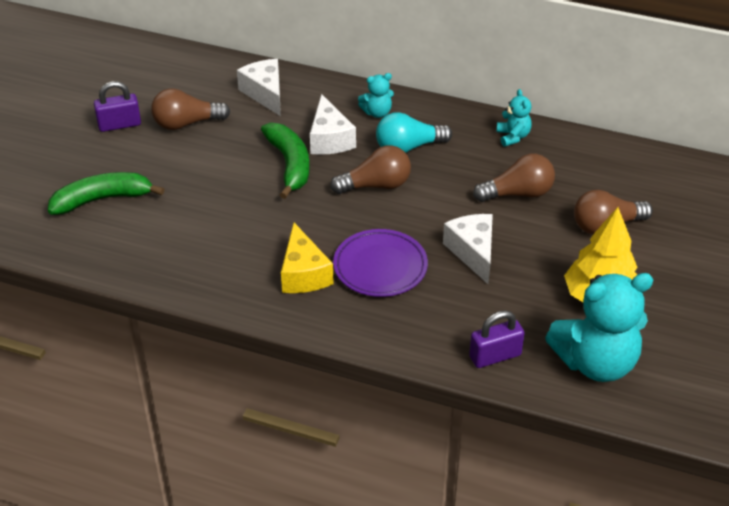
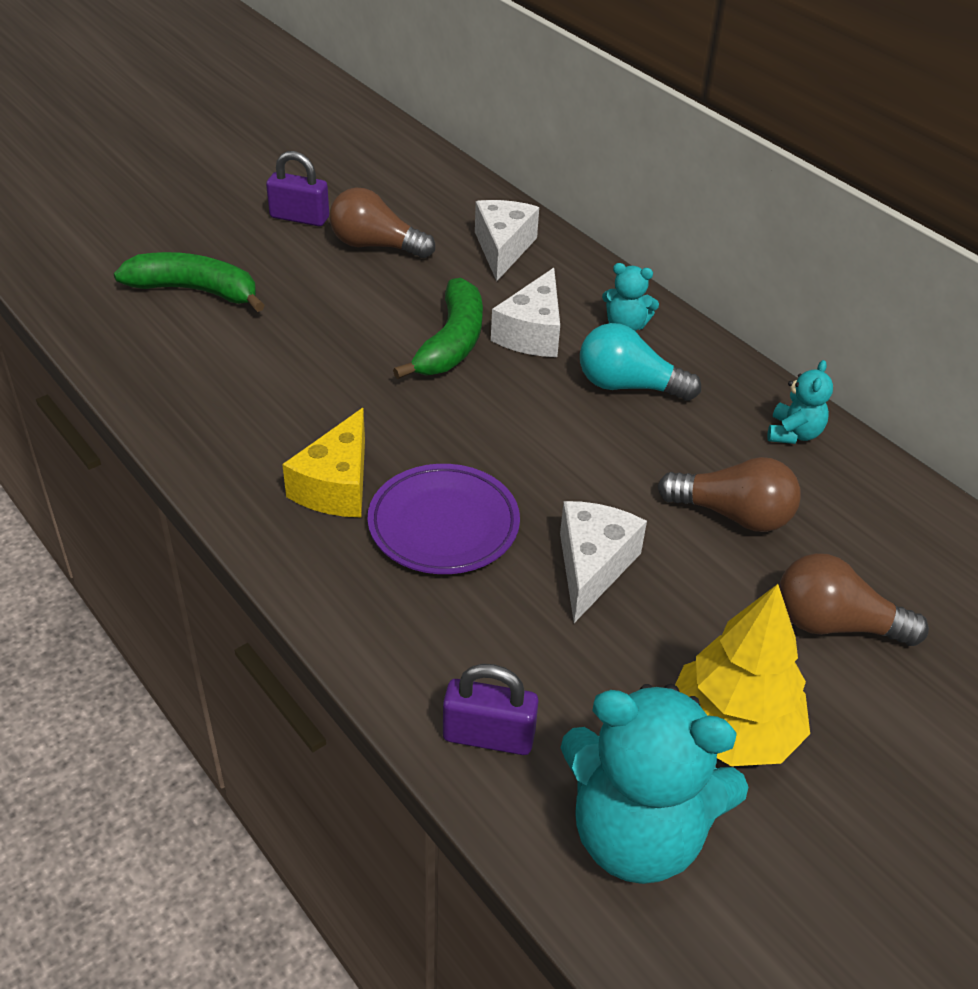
camera: 30 degrees right, 0 degrees up
(376, 185) = (538, 415): brown light bulb -> none

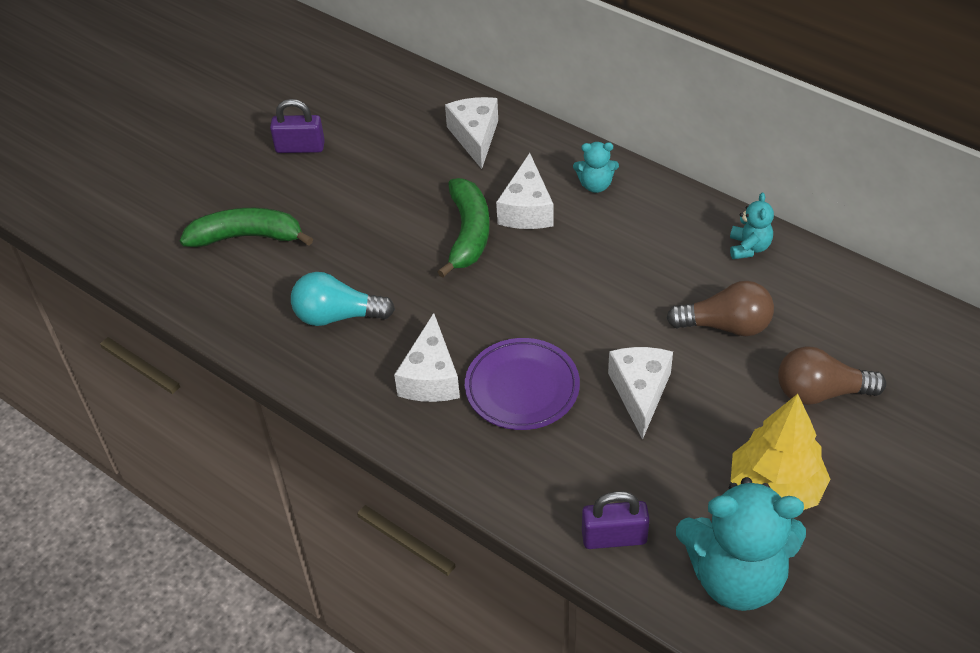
camera: 10 degrees left, 5 degrees up
(336, 486) = (430, 377): yellow cheese -> white cheese
(376, 246) = (373, 159): brown light bulb -> none
(628, 386) = (615, 238): turquoise light bulb -> turquoise light bulb (337, 316)

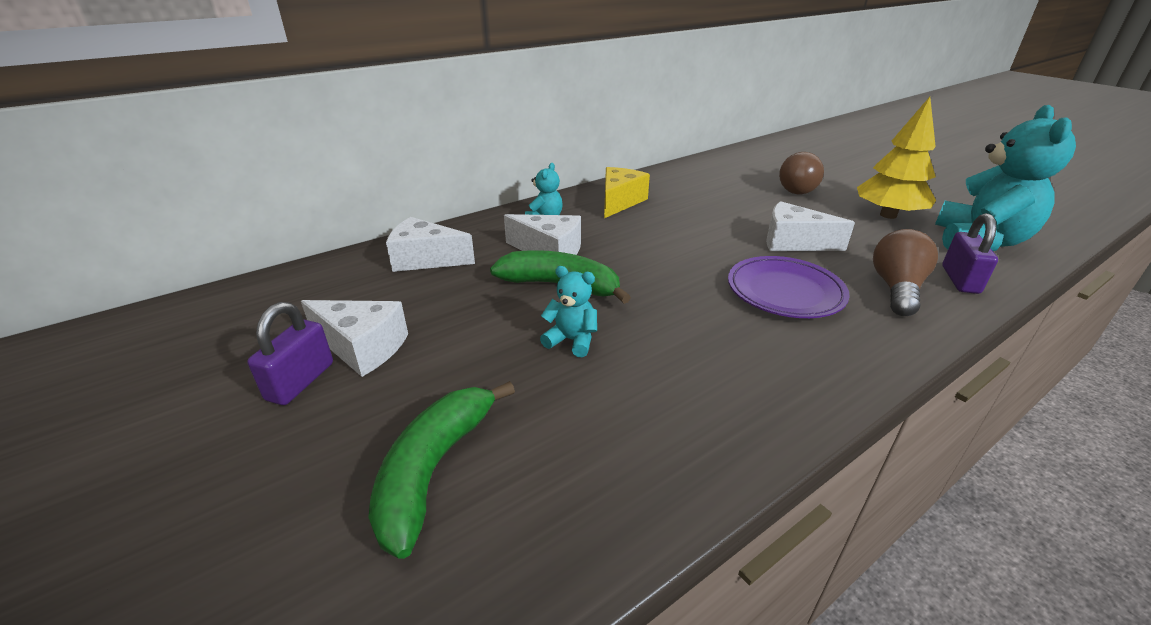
camera: 75 degrees left, 15 degrees down
(337, 316) = (645, 398): turquoise light bulb -> none
(430, 377) = (764, 342): white cheese -> white cheese (362, 347)
(673, 231) = (619, 202): none -> yellow cheese
(725, 326) = (727, 203): brown light bulb -> brown light bulb (896, 289)
(749, 248) = (651, 183): turquoise teddy bear -> turquoise teddy bear (571, 340)

